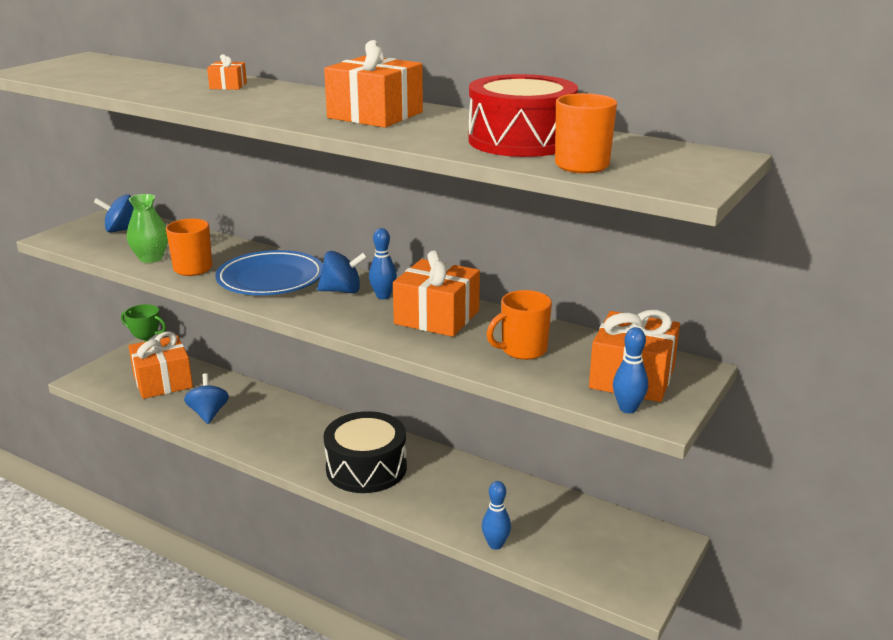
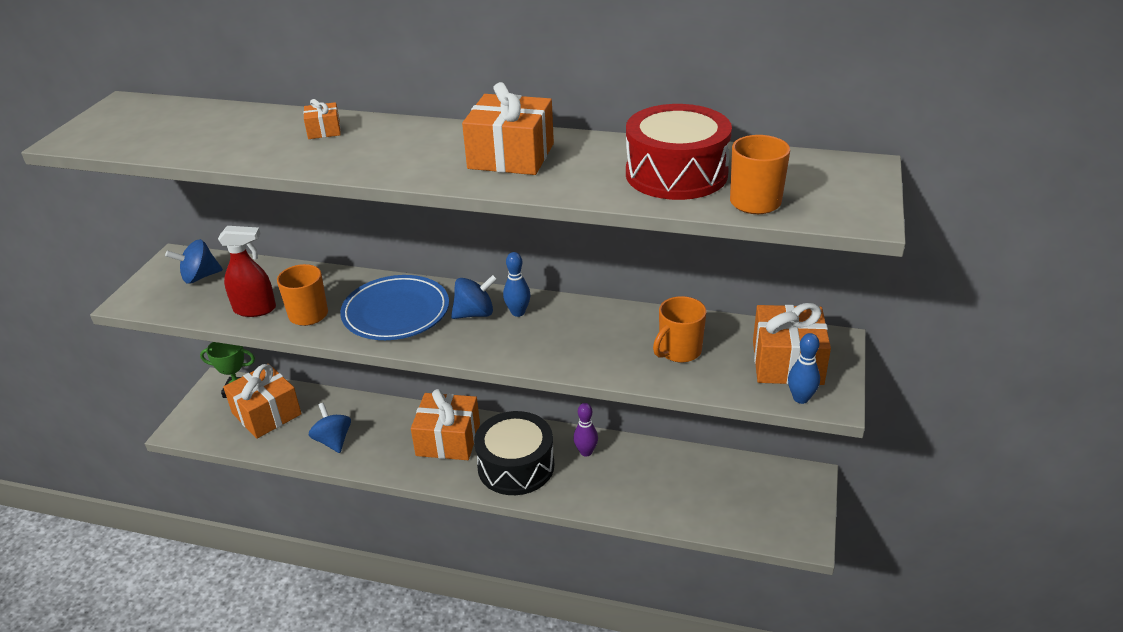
camera: 15 degrees left, 10 degrees up
(151, 258) = (255, 309): green vase -> red spray bottle
(437, 317) = (582, 328): orange gift -> orange gift (448, 440)
(442, 470) = (586, 452): none -> purple bowling pin
(495, 544) = (667, 518): blue bowling pin -> none

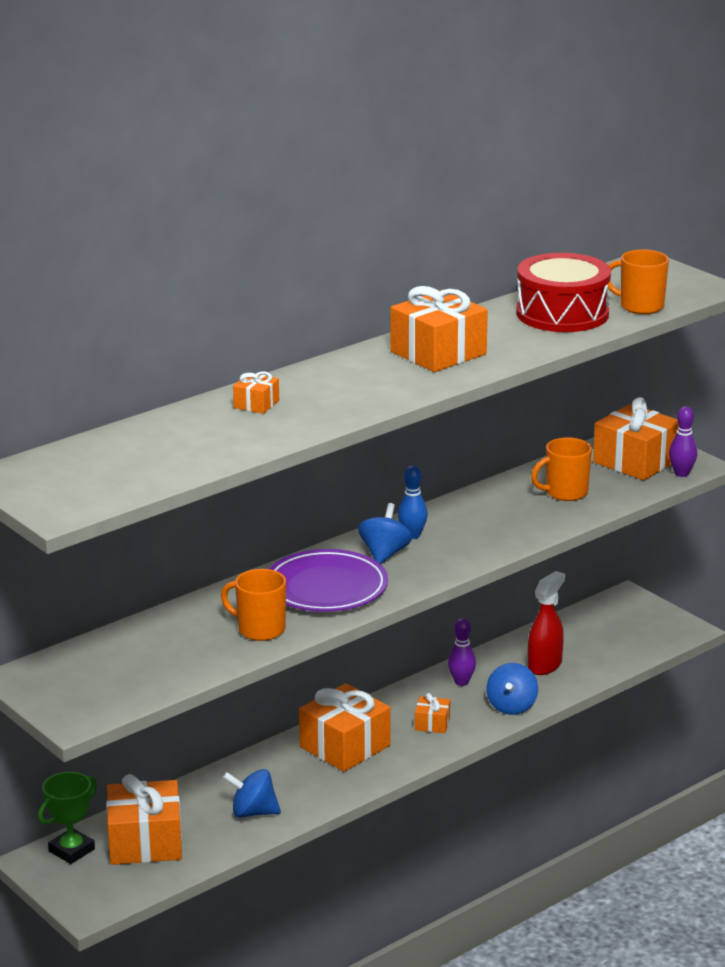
camera: 55 degrees left, 10 degrees down
(199, 277) = (88, 671): blue spinning top -> blue spinning top (511, 706)
(255, 309) = (207, 654): red spray bottle -> red spray bottle (545, 665)
(396, 313) = (326, 588): blue plate -> purple plate
(516, 466) = (432, 723): black drum -> orange gift
(679, 351) = (565, 493): orange mug -> orange mug turned 75 degrees clockwise
(800, 398) = (681, 473): blue bowling pin -> purple bowling pin

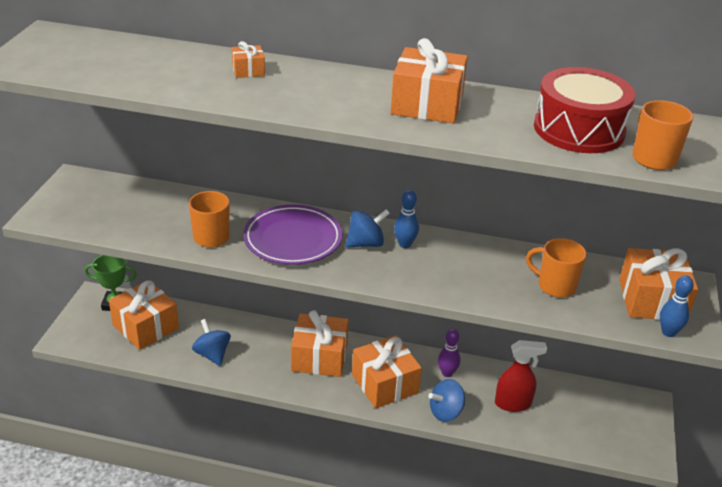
camera: 50 degrees right, 10 degrees up
(432, 723) = (385, 384): orange gift -> orange gift, size x2.09
(681, 473) = (668, 332): purple bowling pin -> blue bowling pin

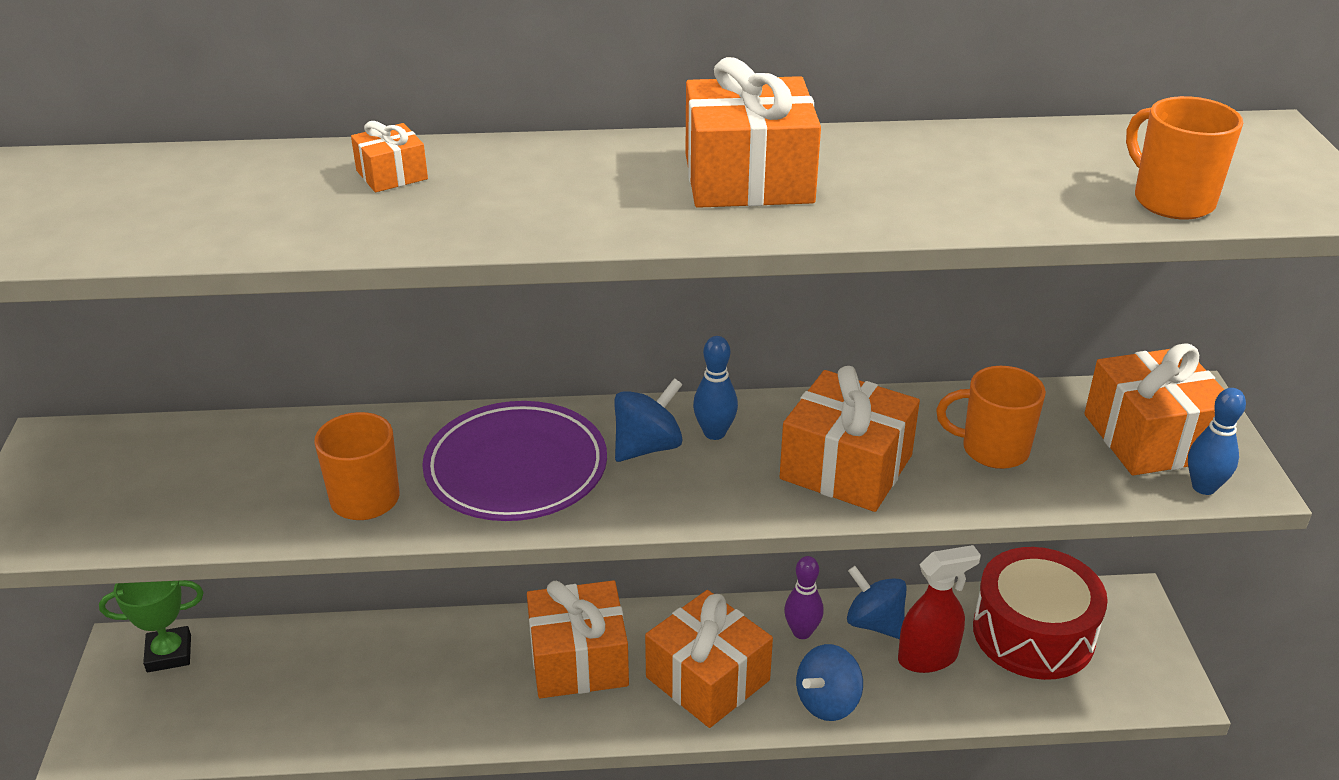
camera: 15 degrees left, 0 degrees up
(145, 327) = (242, 684): orange gift -> orange gift (846, 467)
(212, 354) = (386, 704): blue spinning top -> blue spinning top (874, 623)
(579, 129) = (1024, 174): red drum -> red drum (1033, 633)

